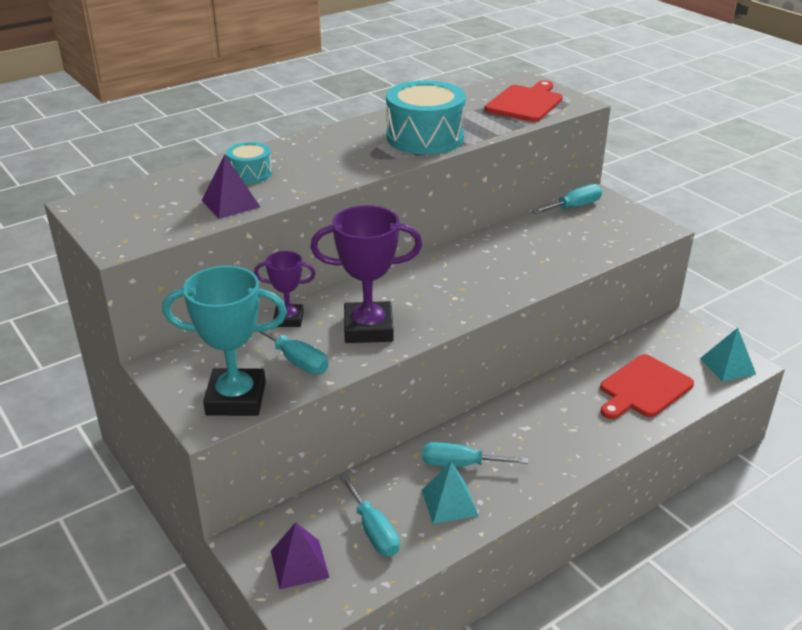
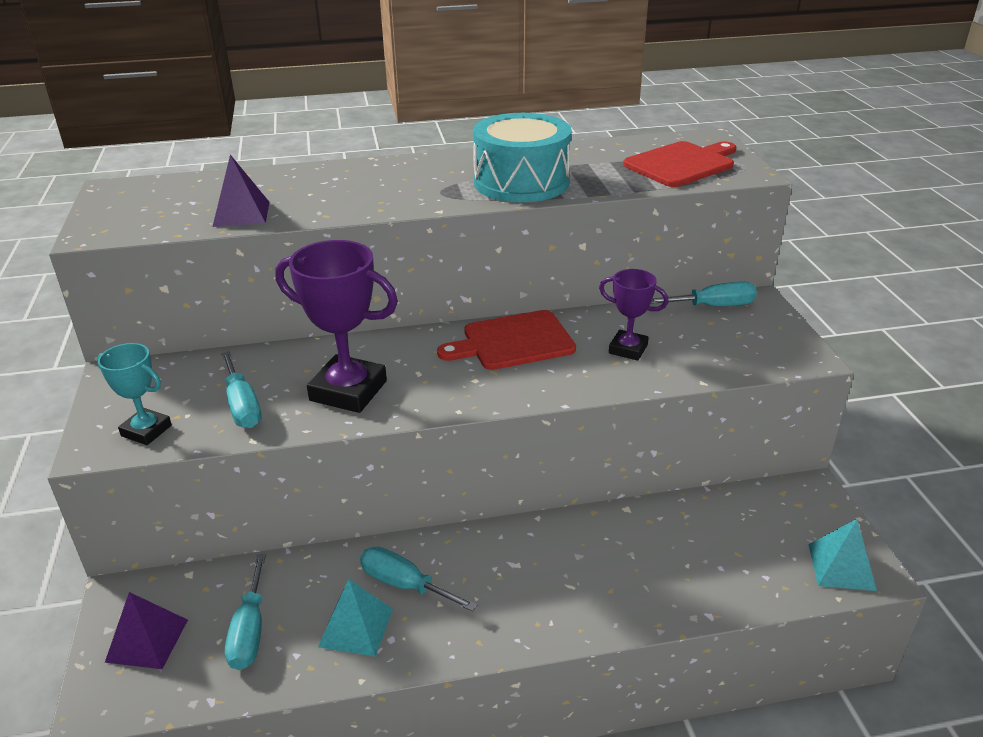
camera: 25 degrees right, 0 degrees up
(236, 398) = (146, 431): turquoise trophy -> turquoise trophy, size x0.57
(250, 173) = (296, 187): turquoise drum -> none
(288, 319) = (278, 358): purple trophy -> purple trophy (628, 349)
(643, 388) = (701, 561): red cutting board -> red cutting board (513, 342)

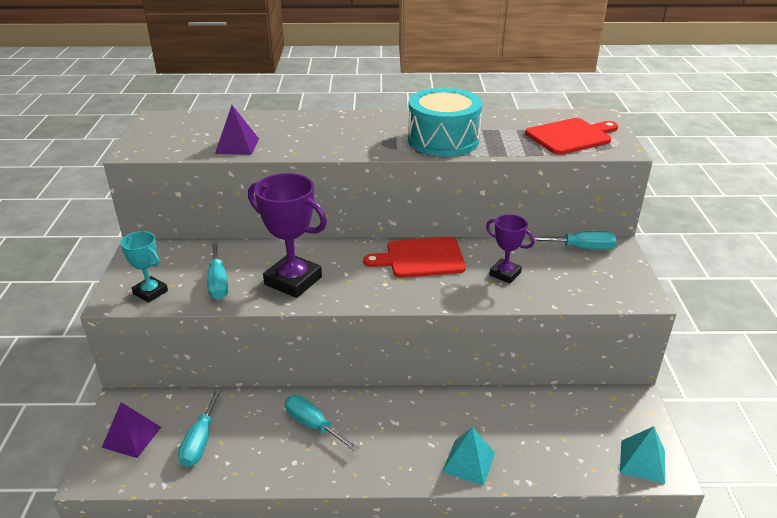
camera: 10 degrees right, 0 degrees up
(356, 627) = (272, 450): turquoise pyramid -> turquoise pyramid (468, 462)

